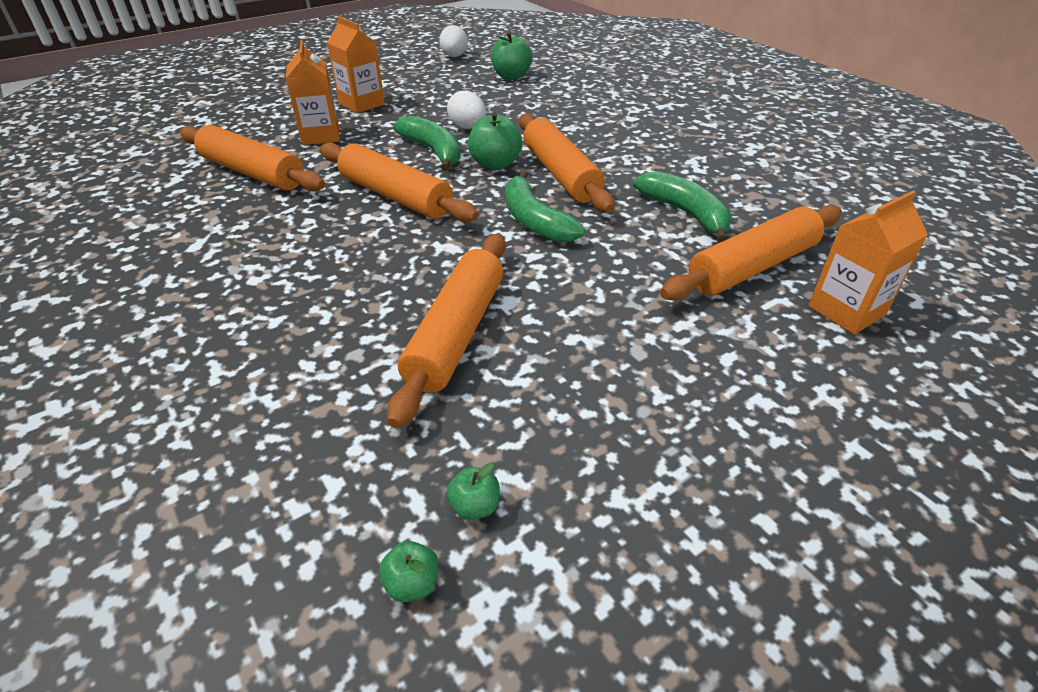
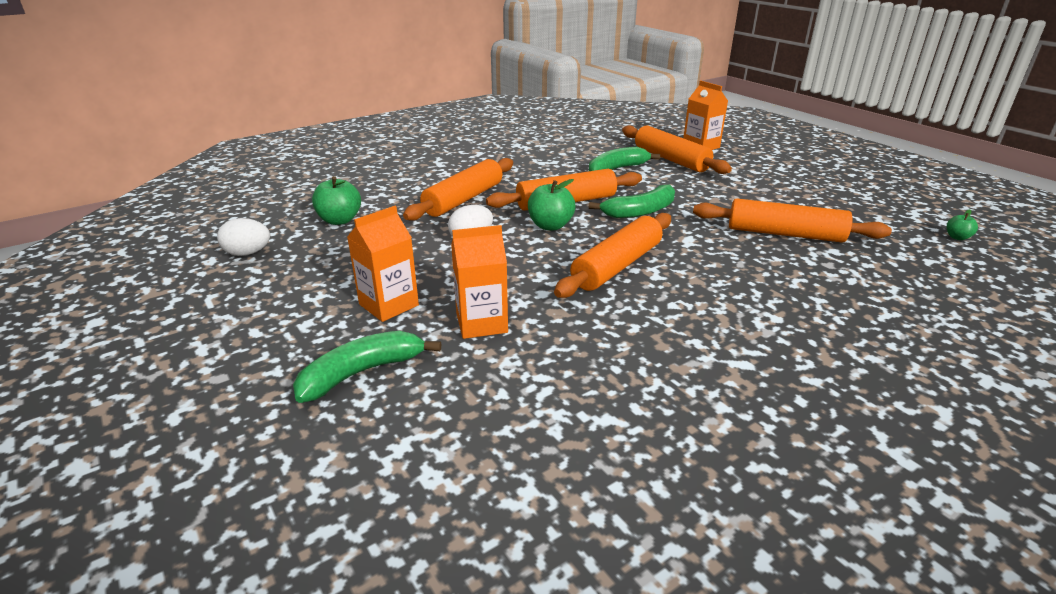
camera: 90 degrees left, 10 degrees down
(252, 172) = (582, 357): orange rolling pin -> orange rolling pin (463, 199)
(433, 151) = (525, 253): green banana -> green banana (362, 373)
(475, 506) = (903, 226): green apple -> none

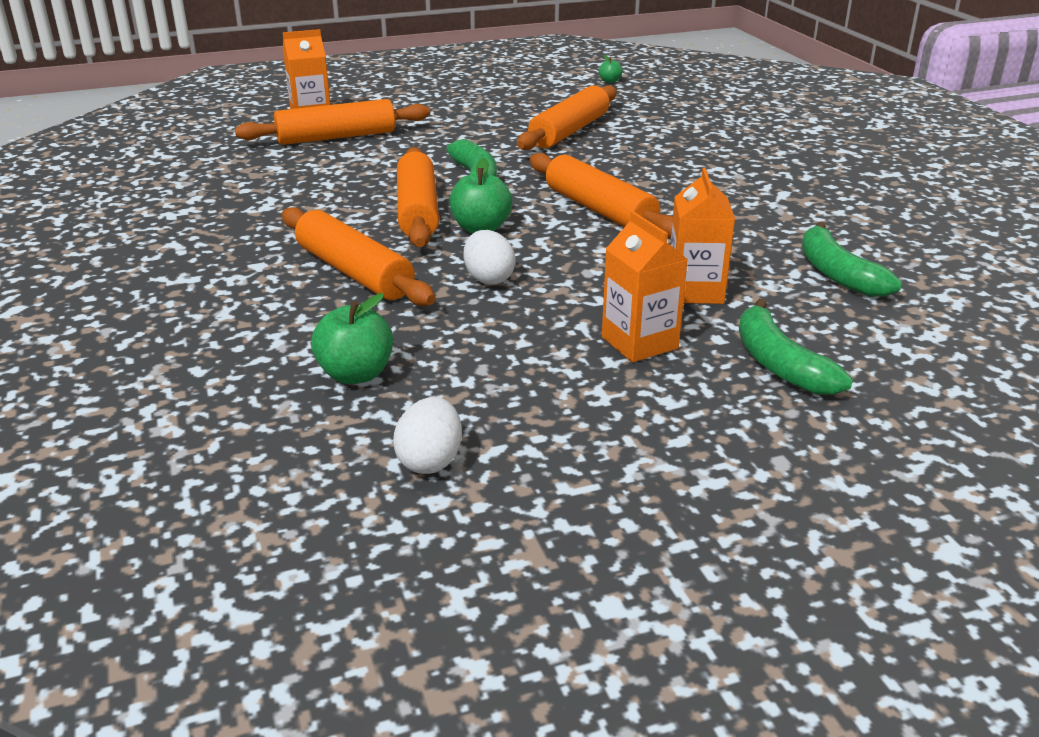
camera: 75 degrees left, 0 degrees up
(616, 169) = (339, 169): green banana -> green banana (837, 273)

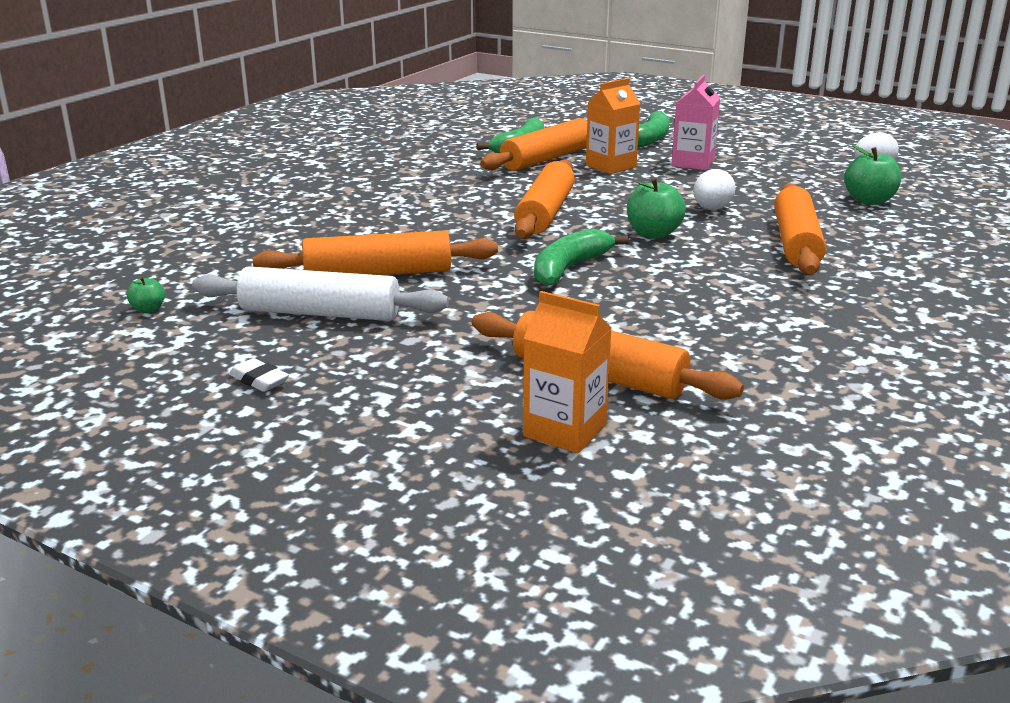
camera: 130 degrees left, 5 degrees down
(418, 211) = (673, 263): orange rolling pin -> orange rolling pin (547, 158)
(480, 84) = (259, 380): none -> white eraser
(535, 108) = (320, 313): none -> white rolling pin
(639, 343) = (692, 163): orange carton -> pink carton

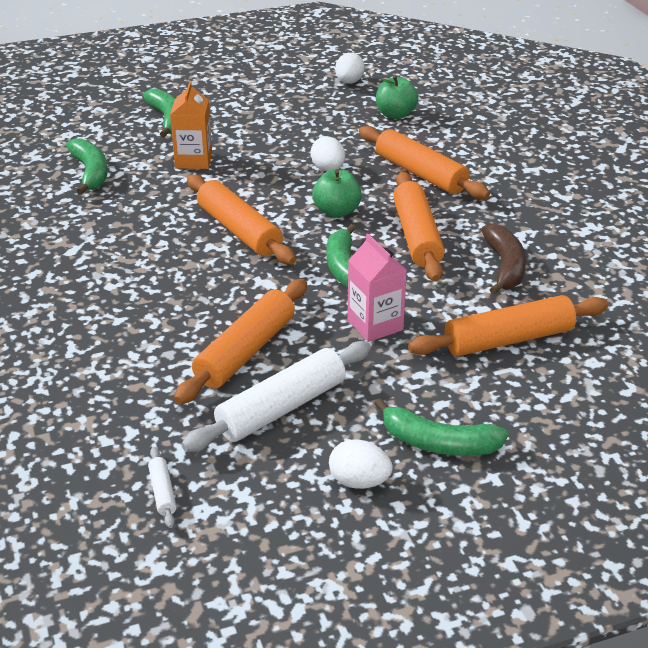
camera: 50 degrees left, 10 degrees up
(148, 310) = (162, 492): green apple -> white rolling pin
(259, 380) = (359, 481): white eraser -> white egg
(368, 397) = (438, 443): none -> green banana
(547, 158) = (135, 175): orange rolling pin -> orange rolling pin (417, 236)
(565, 430) = (561, 387): orange carton -> none
(692, 163) = (240, 130): pink carton -> pink carton (375, 325)
(723, 331) = (504, 267): none -> brown banana

